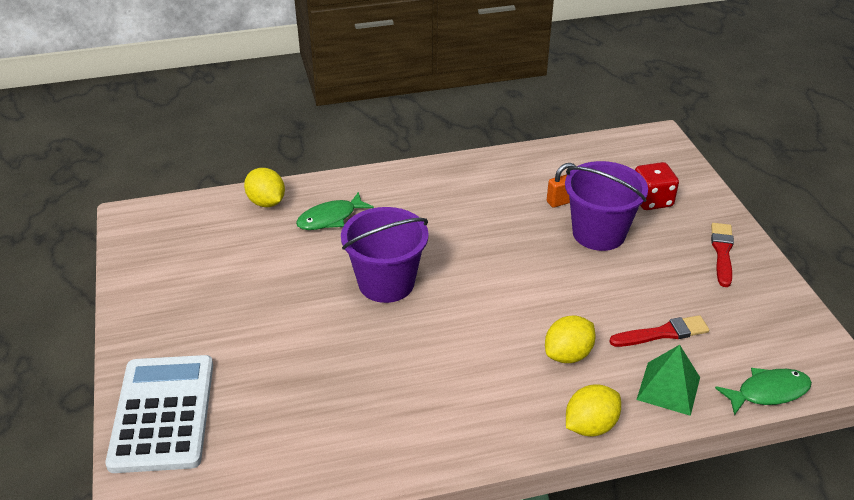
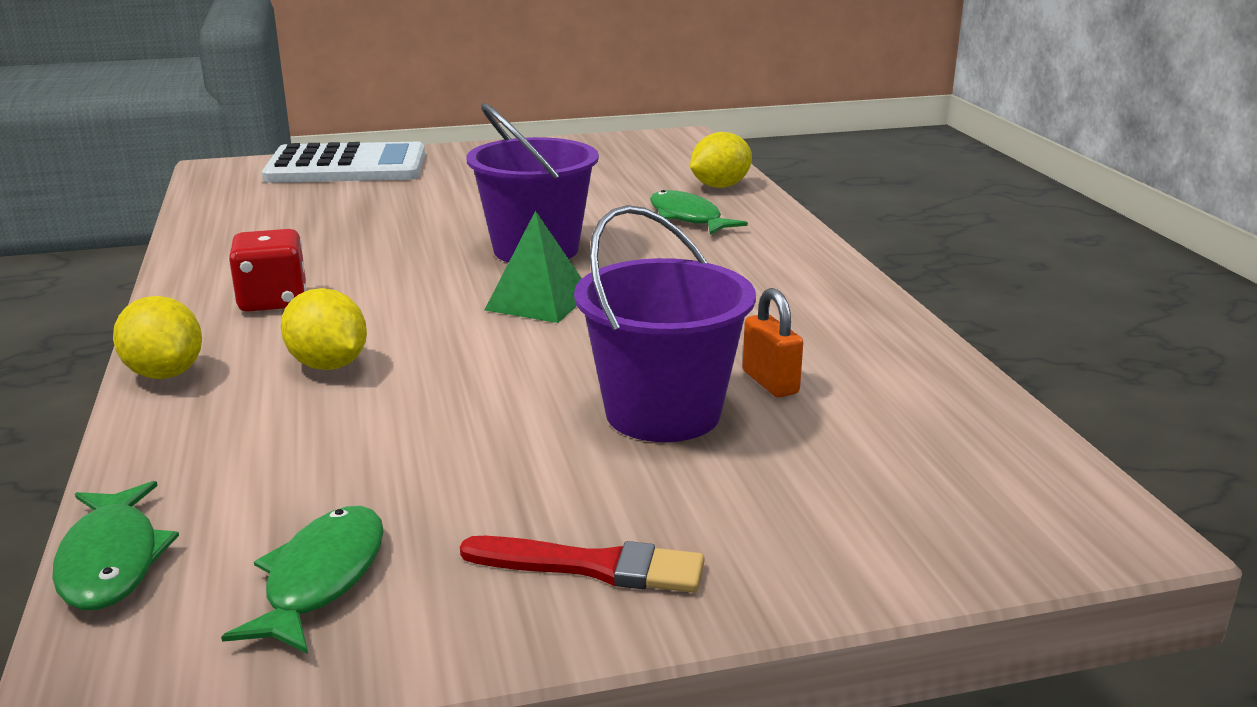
camera: 90 degrees right, 15 degrees down
(651, 200) = (798, 487): red dice -> red dice (273, 301)
(663, 333) = (341, 456): red brush -> none
(668, 388) = (197, 447): green pyramid -> green pyramid (538, 301)
(756, 324) = (321, 579): none -> green fish

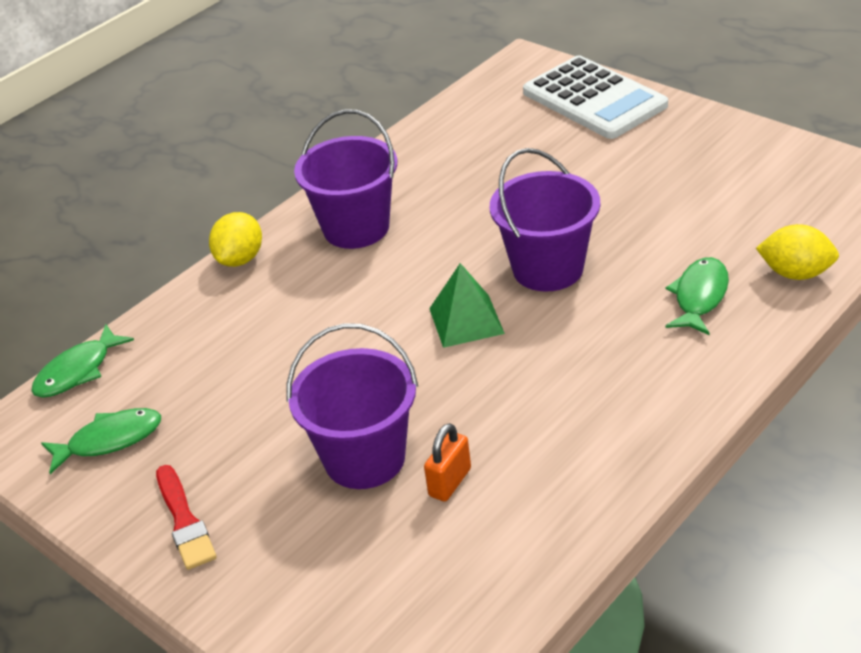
camera: 60 degrees right, 15 degrees up
(273, 301) = (356, 228): red dice -> purple bucket
(328, 365) = (301, 302): yellow lemon -> none

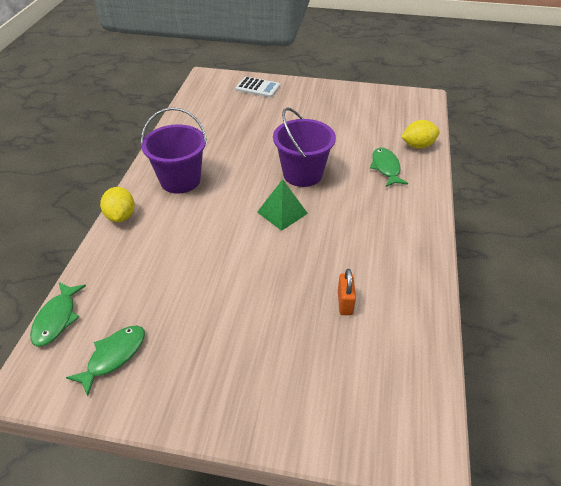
camera: 35 degrees left, 5 degrees up
(184, 521) = (206, 389): red brush -> none
(364, 458) = (287, 307): purple bucket -> none
(594, 99) = (258, 88): white calculator -> white calculator, size x0.57

